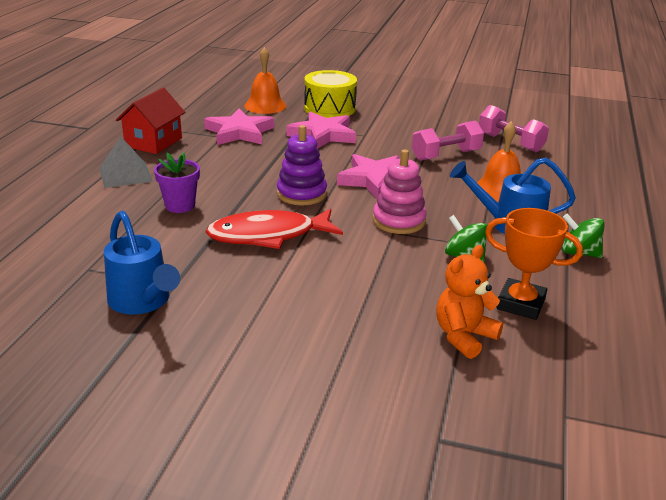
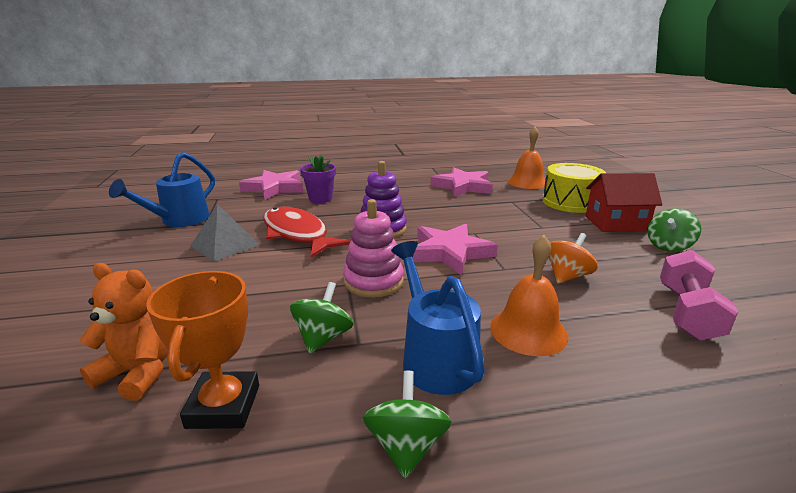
camera: 65 degrees right, 5 degrees down
(125, 174) = (350, 176): grey pyramid -> grey pyramid (225, 245)
(153, 142) = (407, 171): red house -> red house (615, 223)
(323, 135) = (509, 212): pink star -> pink star (274, 188)
(433, 112) = (668, 246): none -> green spinning top
(446, 155) = (567, 276): pink dumbbell -> orange spinning top

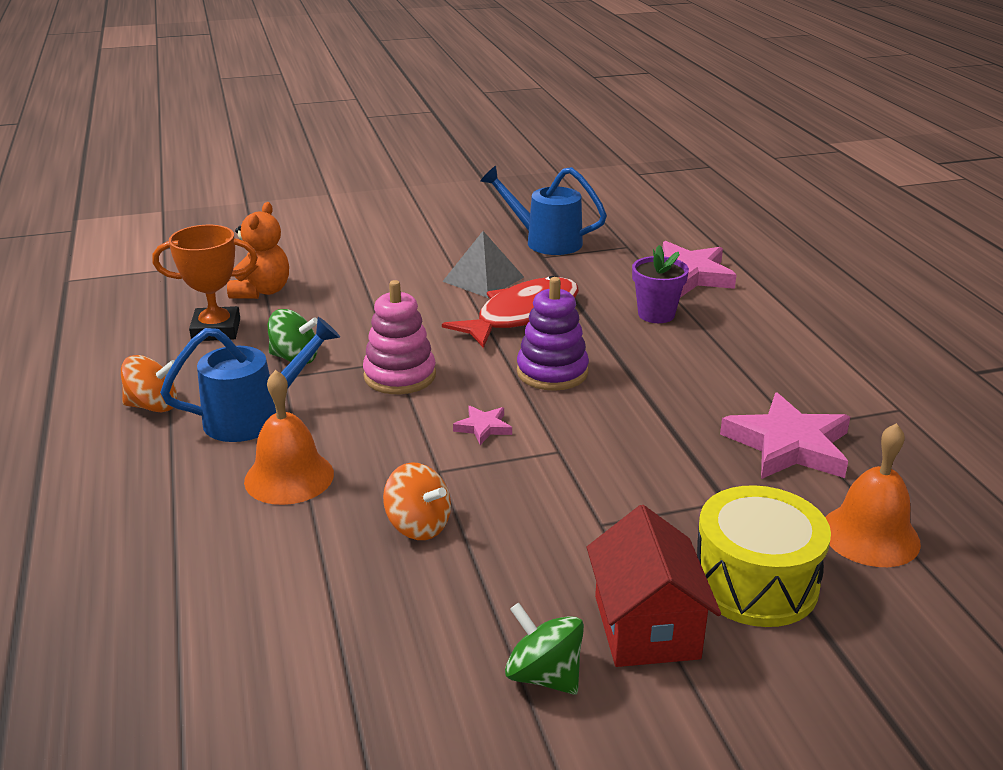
camera: 85 degrees right, 5 degrees up
(406, 446) = (153, 406): green spinning top -> orange spinning top
(449, 252) = (483, 427): pink star -> pink star, size x0.47
(687, 313) = (313, 622): pink dumbbell -> none

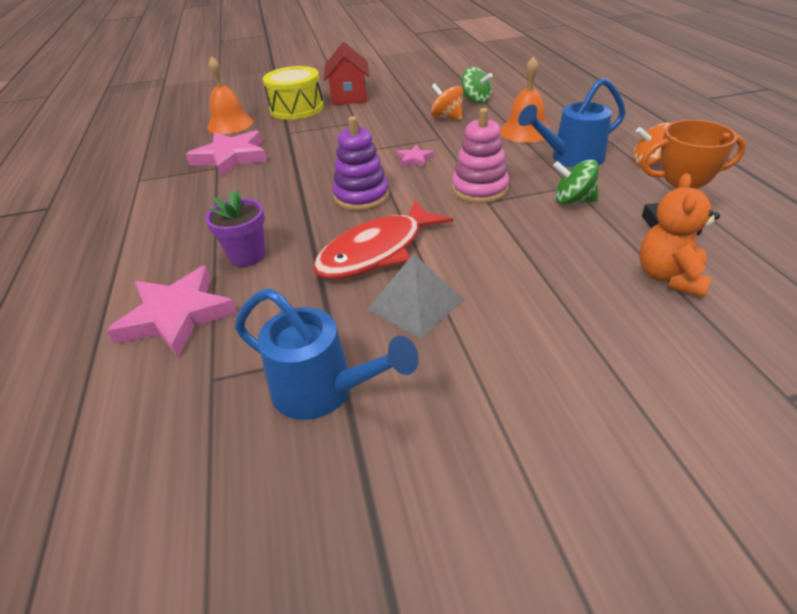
camera: 175 degrees left, 10 degrees up
(544, 675) = (392, 85): green spinning top -> green spinning top (476, 100)

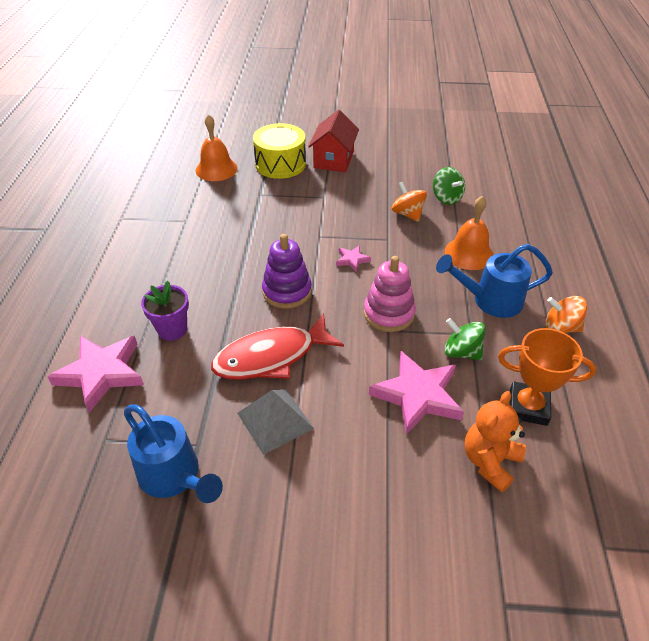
camera: 15 degrees right, 5 degrees up
(231, 157) = (202, 212): pink star -> pink star (417, 395)

